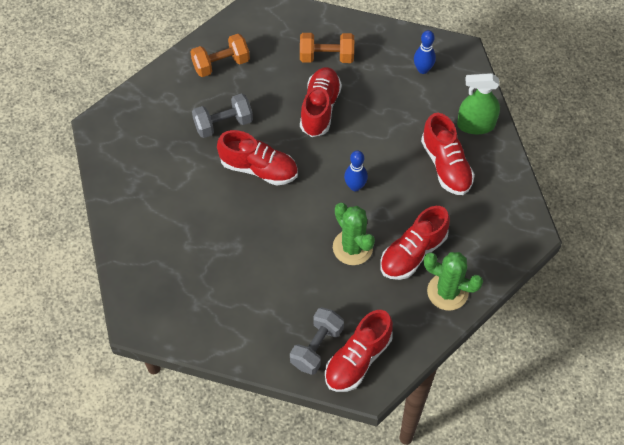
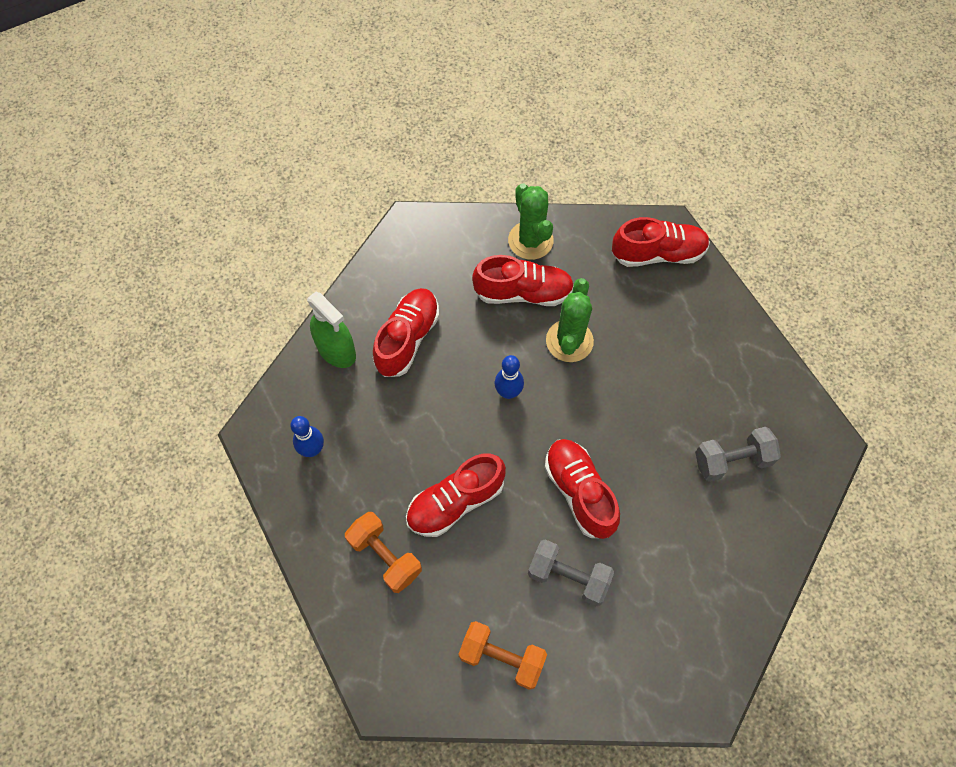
camera: 135 degrees left, 5 degrees up
(317, 347) = (682, 289): grey dumbbell -> grey dumbbell (732, 460)

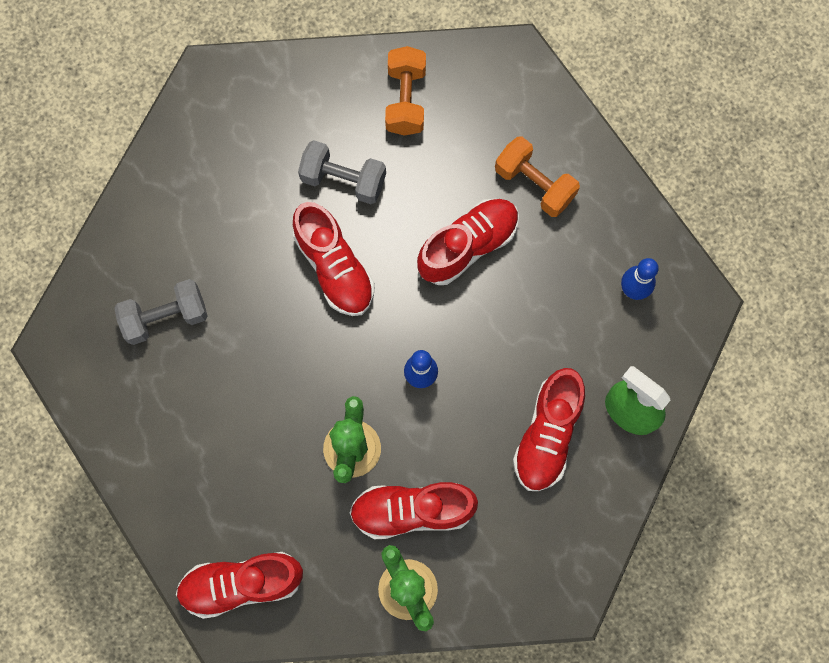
camera: 175 degrees right, 10 degrees up
(502, 657) = (406, 100): orange dumbbell -> orange dumbbell turned 75 degrees clockwise

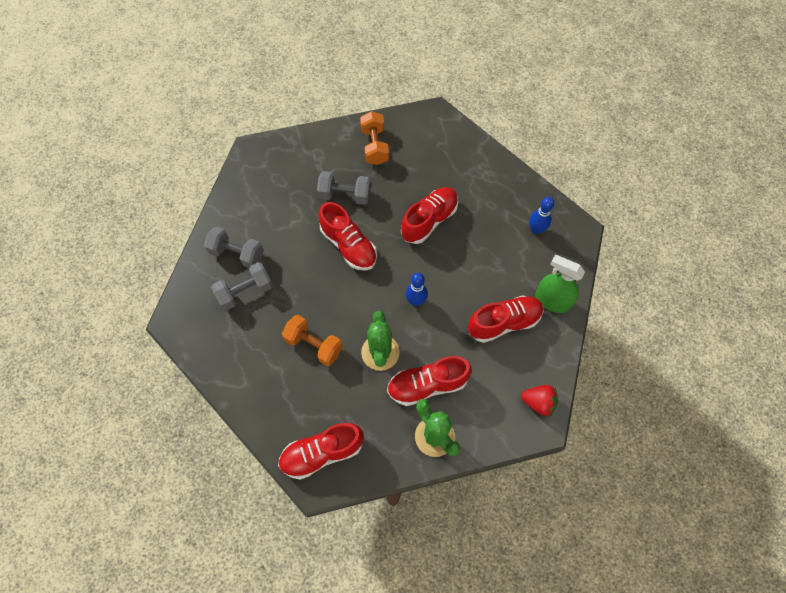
camera: 10 degrees left, 10 degrees down
(161, 252) = (237, 254): none -> grey dumbbell
(534, 184) = (462, 180): orange dumbbell -> orange dumbbell (314, 345)
(547, 434) = (504, 323): red shoe -> red shoe turned 120 degrees counterclockwise
(570, 566) = (538, 402): none -> red strawberry

